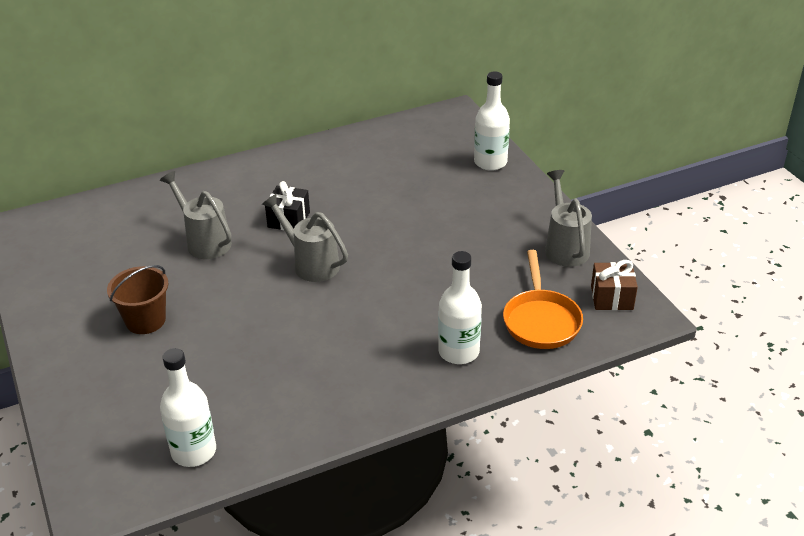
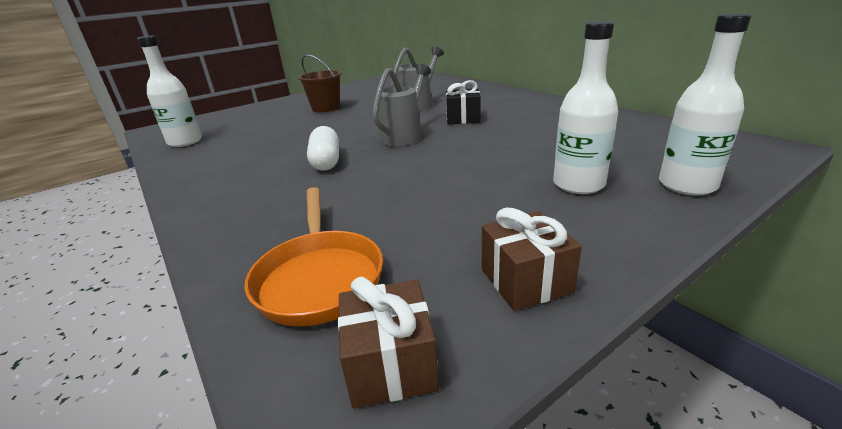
camera: 80 degrees right, 10 degrees down
(349, 319) = (326, 161): none -> white capsule
(458, 352) = (264, 222): white bottle -> white bottle (578, 184)
(541, 320) = (319, 278): orange pan -> orange pan turned 90 degrees counterclockwise
(565, 247) = (525, 280): grey watering can -> brown gift

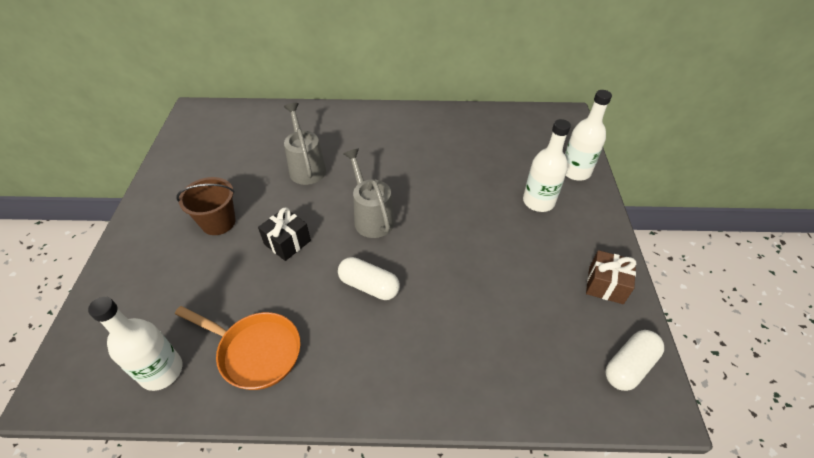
camera: 55 degrees left, 20 degrees up
(319, 278) = (542, 363): orange pan -> orange pan (255, 352)
(391, 364) = (629, 366): brown gift -> white capsule
(463, 119) = (379, 170): black gift -> black gift (287, 242)

